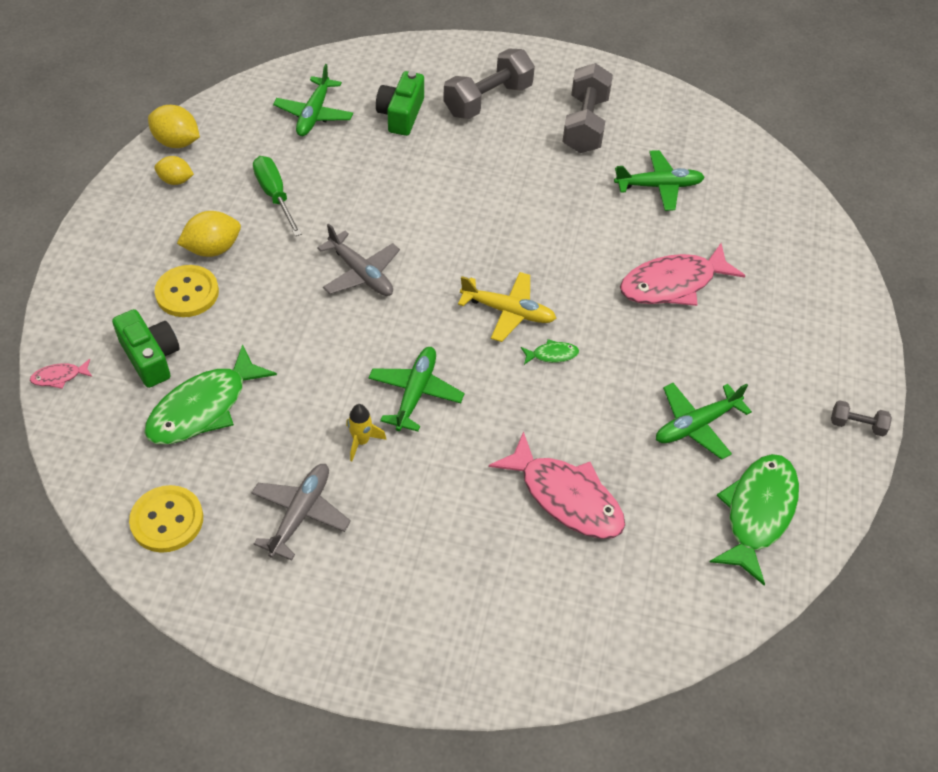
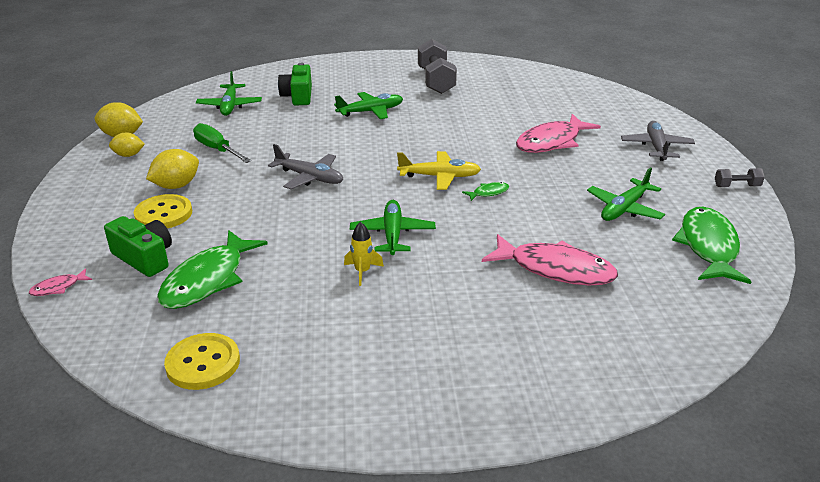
camera: 15 degrees left, 20 degrees down
(300, 513) = (332, 330): grey plane -> grey plane (656, 147)
(488, 100) = (359, 81): grey dumbbell -> none
(659, 186) = (507, 100): green plane -> green plane (371, 111)

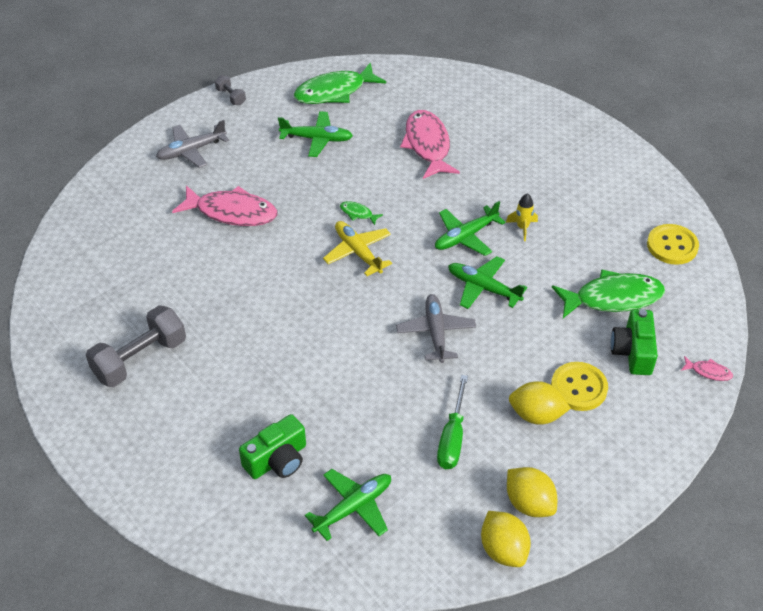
camera: 125 degrees left, 15 degrees up
(129, 155) = (529, 503): yellow lemon -> yellow lemon, size x1.51
(371, 111) = (267, 369): green plane -> green plane (483, 288)

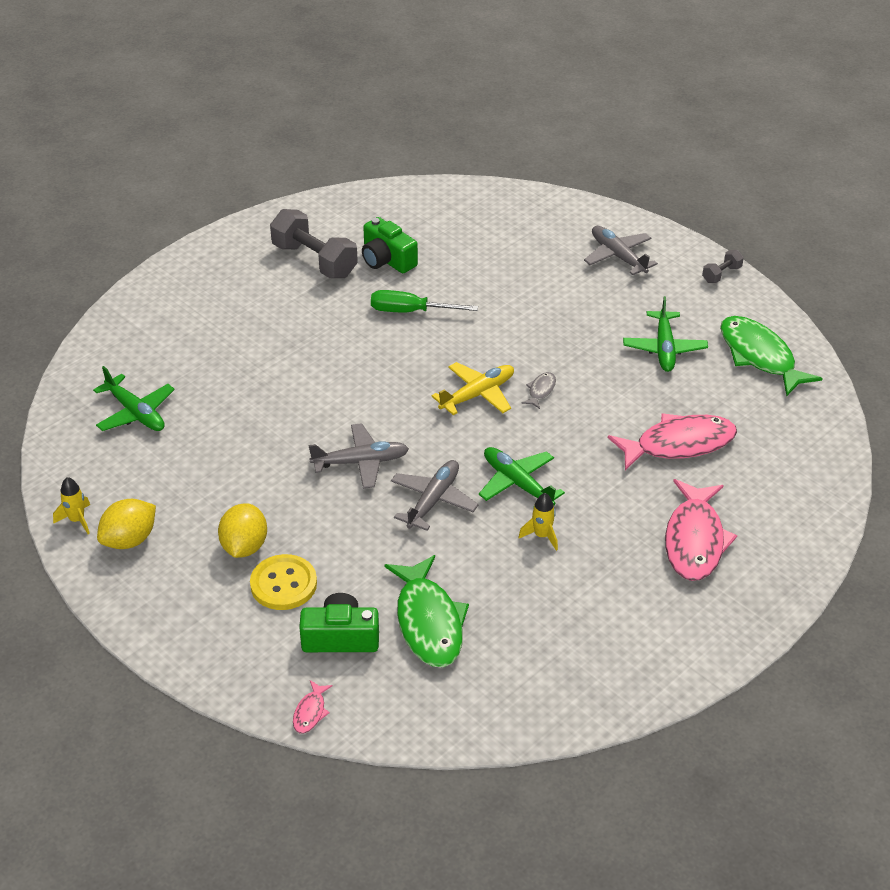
camera: 85 degrees right, 5 degrees down
(232, 212) = (525, 296): pink fish -> pink fish (694, 540)
(277, 460) = (193, 359): green camera -> green camera (387, 260)
(358, 213) = (541, 390): green fish -> grey fish
(452, 437) = (216, 479): green screwdriver -> green screwdriver (410, 311)
(483, 288) = (433, 500): green plane -> grey plane
(503, 550) = (77, 520): yellow lemon -> yellow rocket
(672, 246) = (533, 691): yellow button -> none

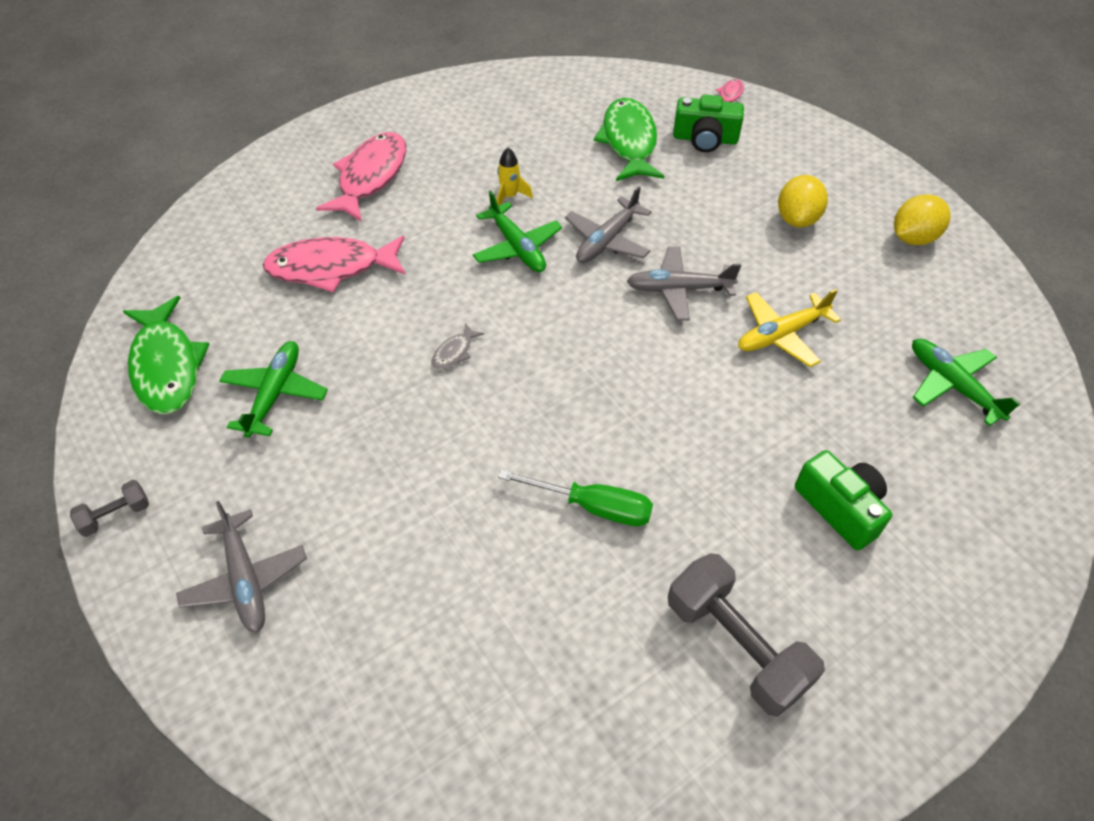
camera: 170 degrees left, 10 degrees up
(77, 520) = (975, 263): yellow rocket -> none
(283, 584) = (756, 183): yellow button -> none
(387, 260) = (615, 628): green camera -> green camera (840, 508)
(477, 394) = (531, 357): yellow plane -> yellow plane (781, 335)

